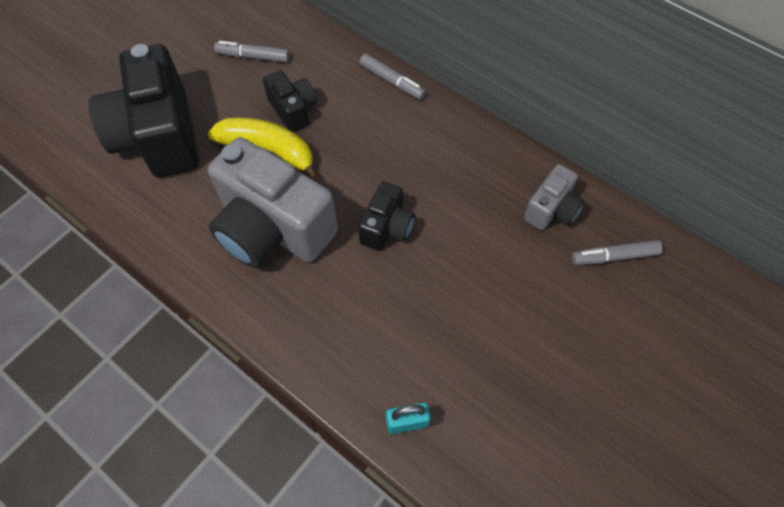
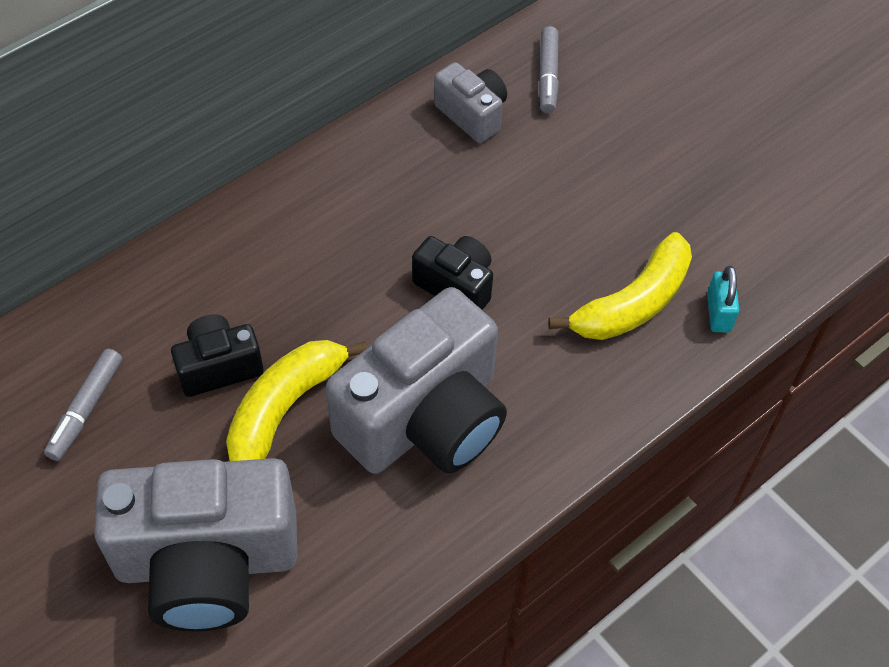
camera: 80 degrees left, 5 degrees down
(159, 136) = (207, 563): black camera -> grey camera
(392, 81) = (209, 235): grey marker -> none
(401, 352) = (633, 303): none -> yellow banana

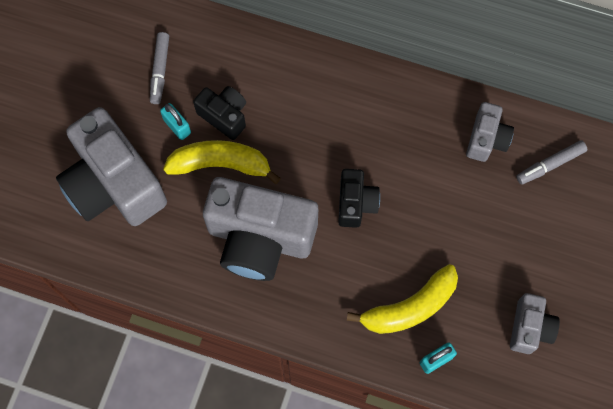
camera: 60 degrees right, 15 degrees up
(86, 409) = (160, 70): grey marker -> grey marker turned 75 degrees counterclockwise
(186, 432) = (177, 126): none -> turquoise padlock
(633, 303) = (410, 307): yellow banana -> yellow banana turned 45 degrees counterclockwise
(734, 200) = (529, 328): none -> grey camera

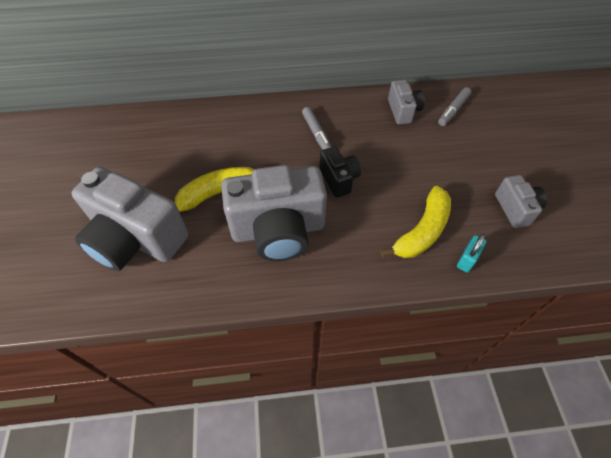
camera: 25 degrees left, 15 degrees down
(160, 70) = (145, 151): grey marker -> grey marker (316, 133)
(177, 126) = (174, 180): turquoise padlock -> none
(224, 116) = (209, 161): black camera -> none

